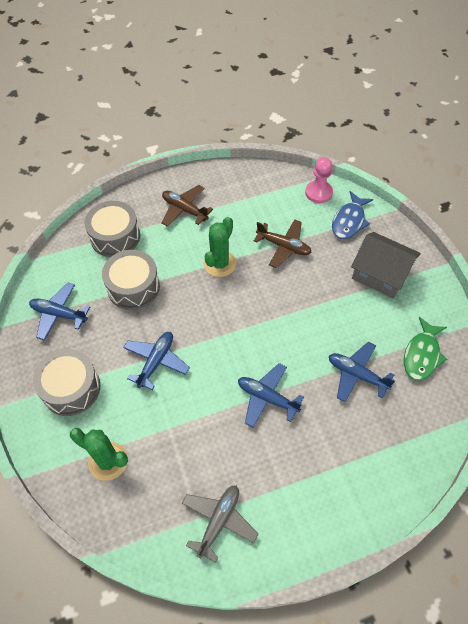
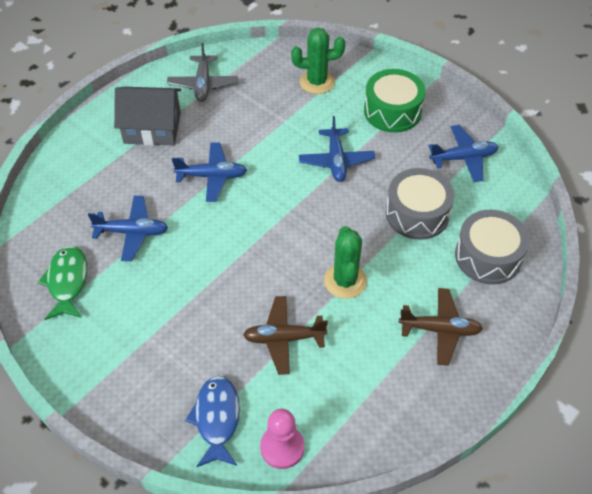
camera: 150 degrees right, 5 degrees down
(71, 388) = (392, 111): grey drum -> green drum
(380, 274) = (145, 357): grey house -> grey house (152, 128)

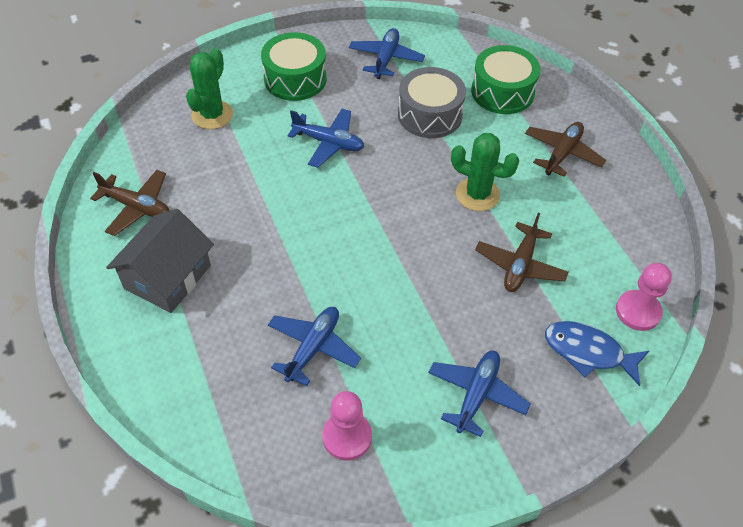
camera: 65 degrees left, 0 degrees up
(67, 282) = (347, 437): green fish -> pink pawn
(203, 84) = (136, 207): grey plane -> brown plane
(212, 176) = (280, 248): blue plane -> blue plane (476, 394)
(488, 256) = (502, 92): grey drum -> green drum

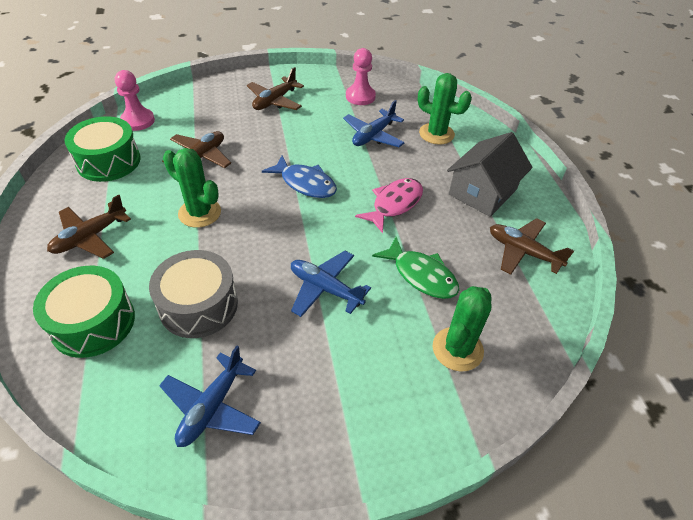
camera: 170 degrees left, 5 degrees down
(221, 370) = (436, 134): none -> green cactus
(242, 168) = (421, 275): none -> green fish
(274, 240) = (394, 204): none -> pink fish
(295, 79) = (347, 391): green drum -> green drum (108, 161)
(476, 394) = (275, 101): blue plane -> brown plane
(588, 352) = (190, 108): blue fish -> blue fish (305, 183)

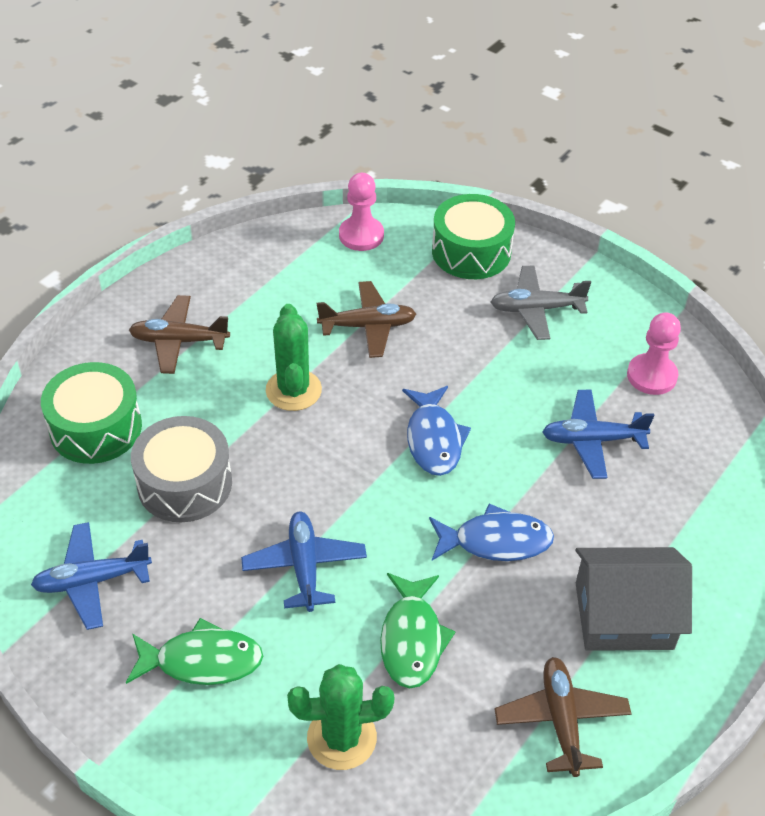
camera: 50 degrees right, 0 degrees up
(108, 161) = (281, 267): green drum -> green drum (471, 252)
(275, 101) = (536, 309): brown plane -> grey plane
(339, 384) = (202, 661): none -> green fish
(394, 204) = (495, 541): pink fish -> blue fish
(436, 134) = (678, 499): green cactus -> none

